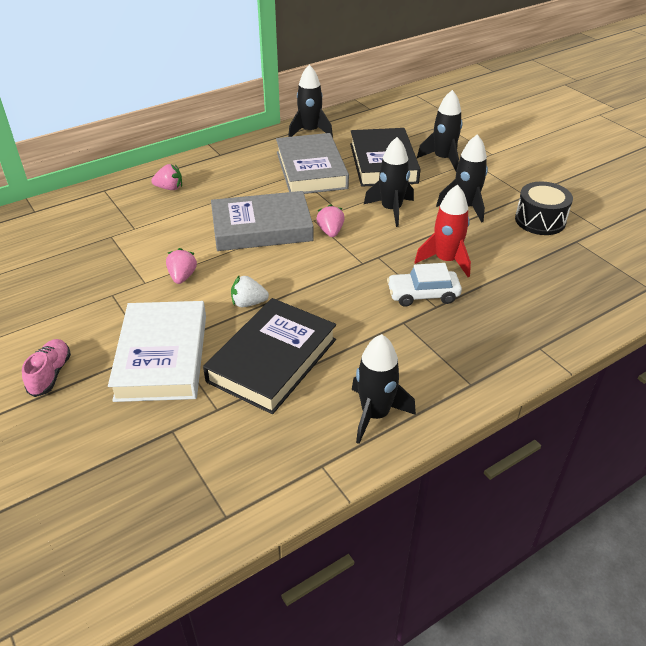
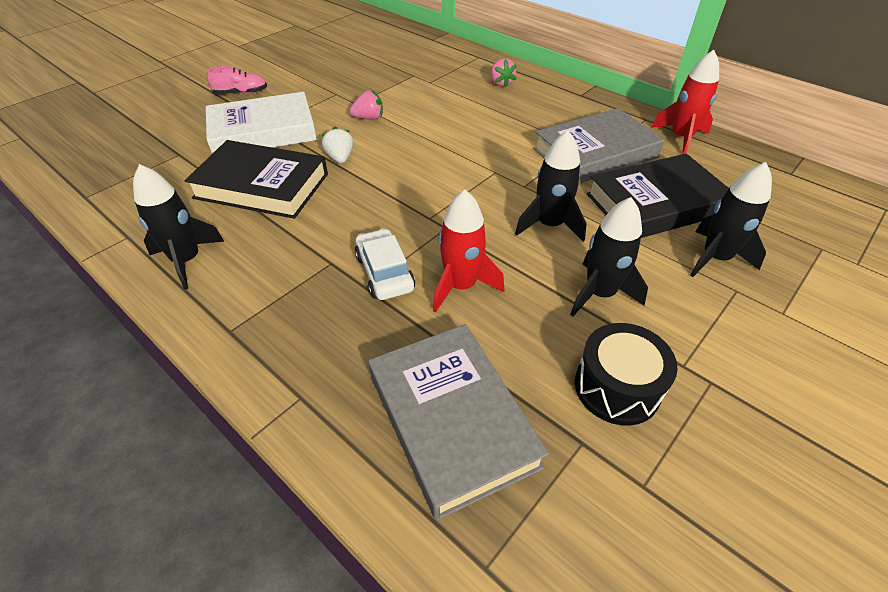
camera: 75 degrees right, 5 degrees up
(262, 227) = (463, 143): grey book -> grey book (452, 420)
(310, 131) = (681, 138): black rocket -> red rocket
(330, 232) = (478, 186): pink strawberry -> none

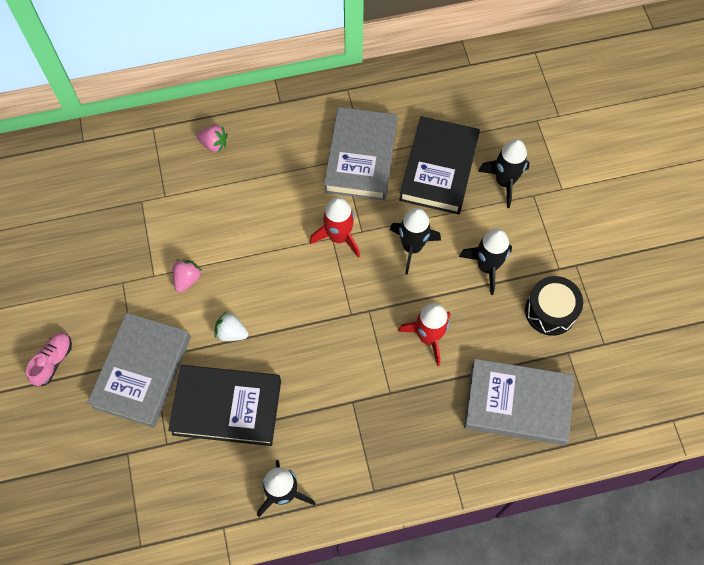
camera: 55 degrees left, 20 degrees up
(262, 186) = (227, 407): black book -> black book turned 45 degrees clockwise
(263, 131) = (142, 372): white book -> grey book
(384, 273) = (385, 374): white car -> none
(681, 138) = (387, 89): red rocket -> red rocket (339, 237)

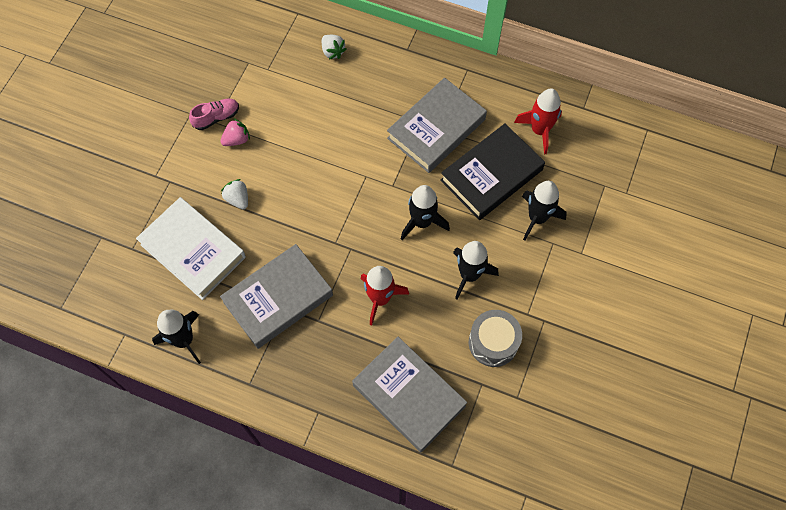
camera: 35 degrees right, 0 degrees up
(53, 361) = (102, 139): pink shoe -> pink shoe (216, 118)
(142, 372) = (154, 186): grey book -> grey book (278, 298)
(214, 144) = (333, 52): pink strawberry -> white strawberry
(227, 407) = (193, 251): black book -> white book
(339, 237) = (371, 179): red rocket -> red rocket (539, 130)
(550, 311) = (493, 342): black drum -> grey drum

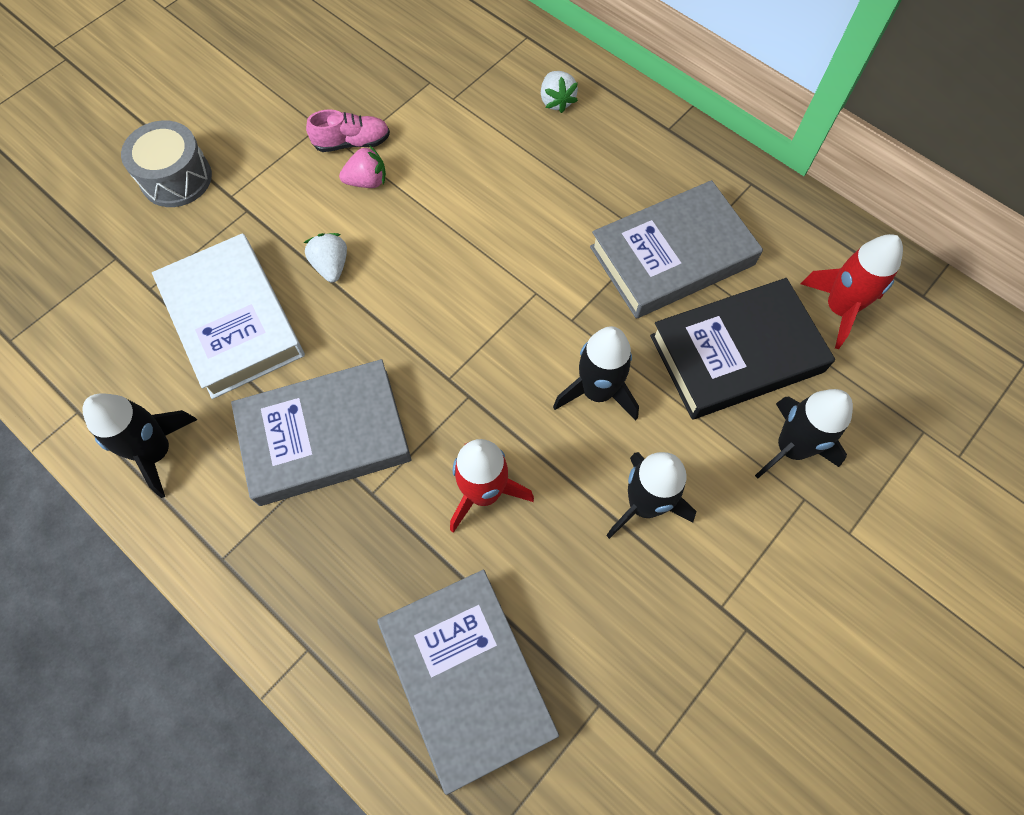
camera: 20 degrees right, 0 degrees up
(493, 342) = (644, 636): grey drum -> grey drum (176, 178)

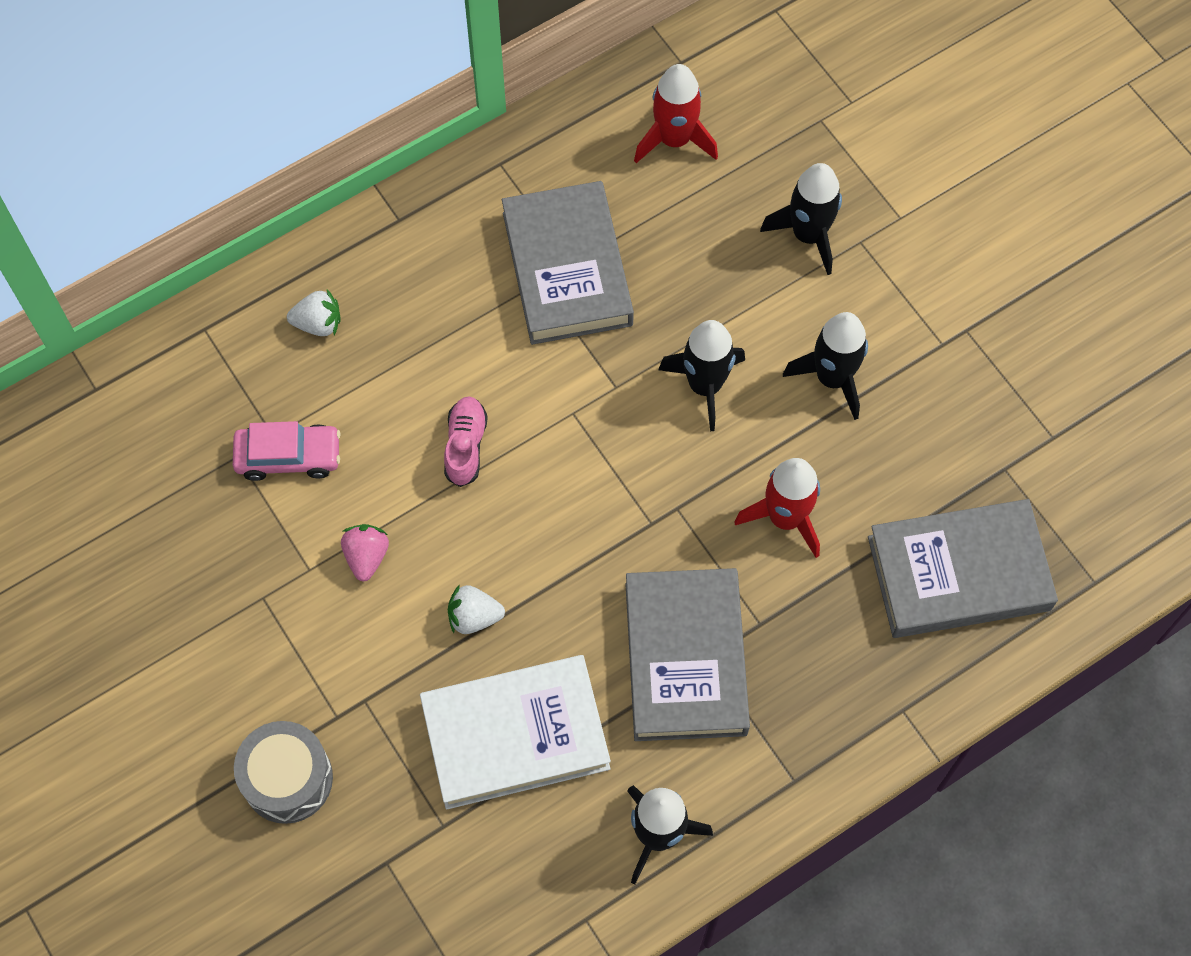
camera: 75 degrees left, 0 degrees up
(352, 143) = (302, 563): pink shoe -> pink shoe (465, 446)
(438, 112) = (289, 456): none -> pink car
(736, 353) = (697, 247): black book -> none

